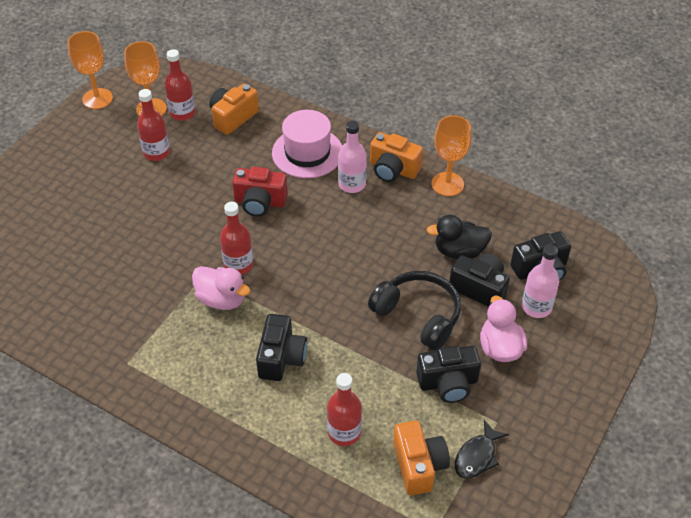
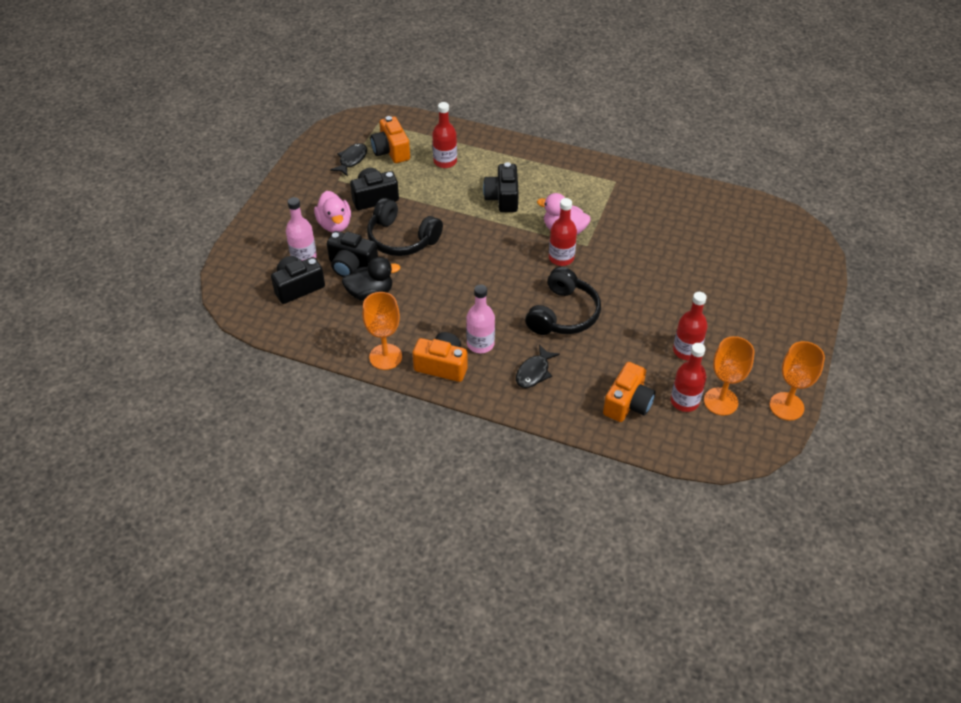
camera: 170 degrees right, 0 degrees up
(260, 202) = (563, 314): red camera -> black headphones
(307, 153) = (534, 372): pink hat -> black fish

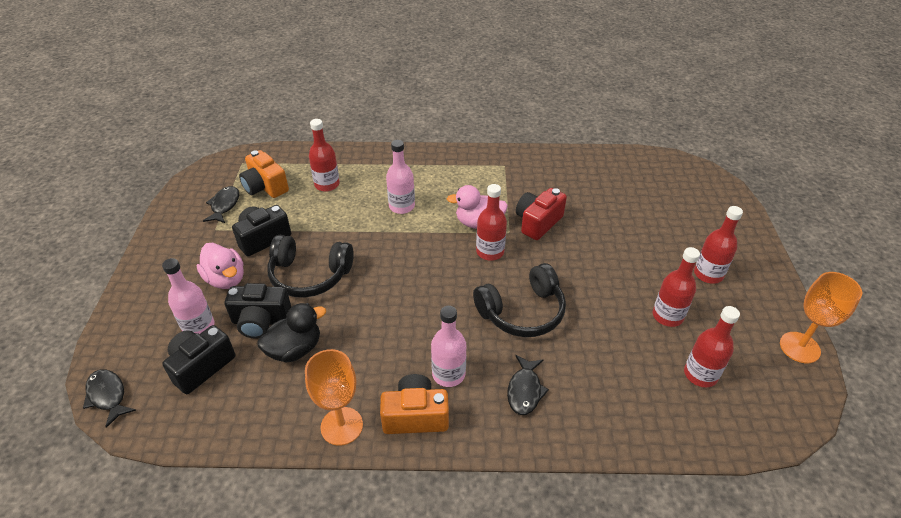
camera: 20 degrees left, 5 degrees down
(228, 289) = (108, 396): none -> black fish
(502, 198) = (402, 206): black camera -> pink bottle
(563, 314) = (522, 312): black headphones -> black headphones turned 60 degrees clockwise
(617, 243) = (538, 222): none -> red camera
(628, 403) = (645, 396): orange camera -> none
(720, 401) = (735, 362): orange goblet -> none
(747, 327) = (708, 274): none -> red bottle

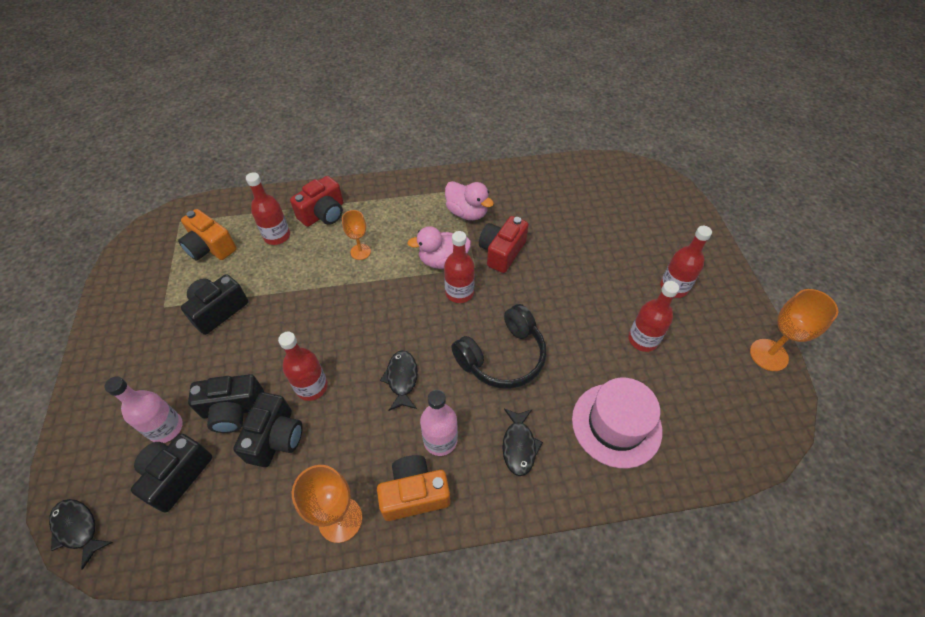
camera: 10 degrees left, 10 degrees up
(224, 205) = (169, 276): black fish -> black fish (402, 379)
(226, 279) = (186, 365): pink duck -> pink duck (467, 212)
(295, 349) = (276, 437): black duck -> black camera
(309, 275) = (276, 347): black headphones -> none
(373, 171) = (323, 214): none -> red camera
(402, 206) = (360, 252): pink bottle -> orange goblet
(626, 386) = (616, 424): none -> pink hat
(700, 374) = (683, 399): red bottle -> red bottle (311, 387)

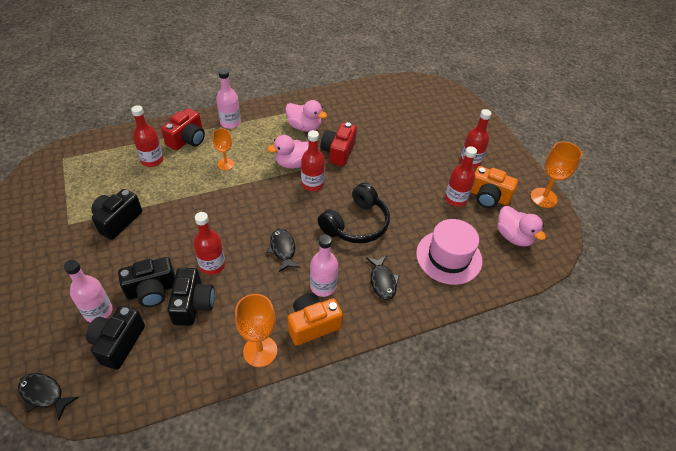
camera: 15 degrees left, 5 degrees down
(210, 247) = (96, 175): orange camera -> orange camera (488, 197)
(379, 197) = (230, 123): none -> pink bottle
(714, 408) = (513, 236): none -> pink duck

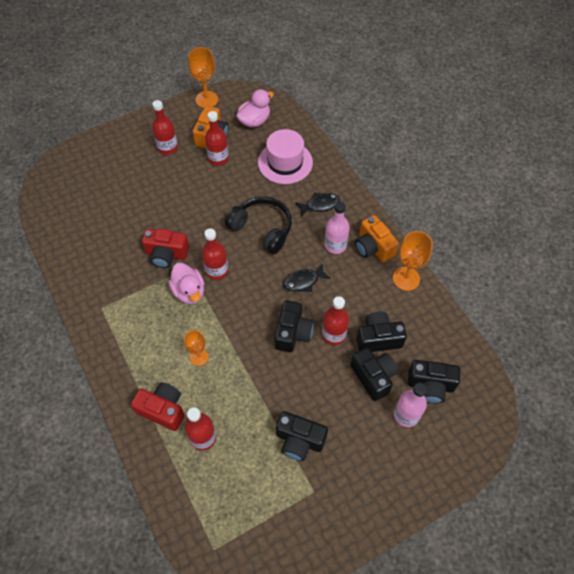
camera: 95 degrees left, 10 degrees up
(44, 394) = (490, 425): black fish -> none
(226, 232) = (293, 333): none -> black camera
(230, 123) = (127, 370): pink bottle -> none
(304, 127) = (128, 291): pink duck -> none

